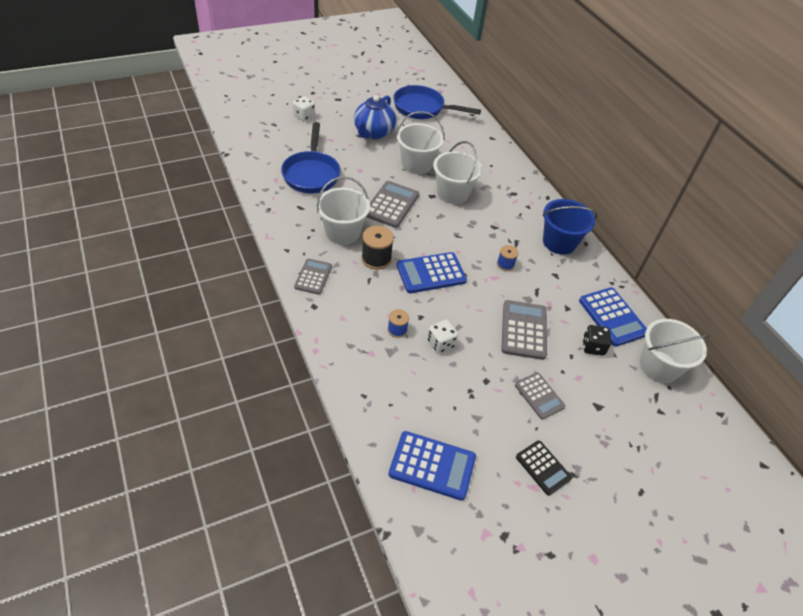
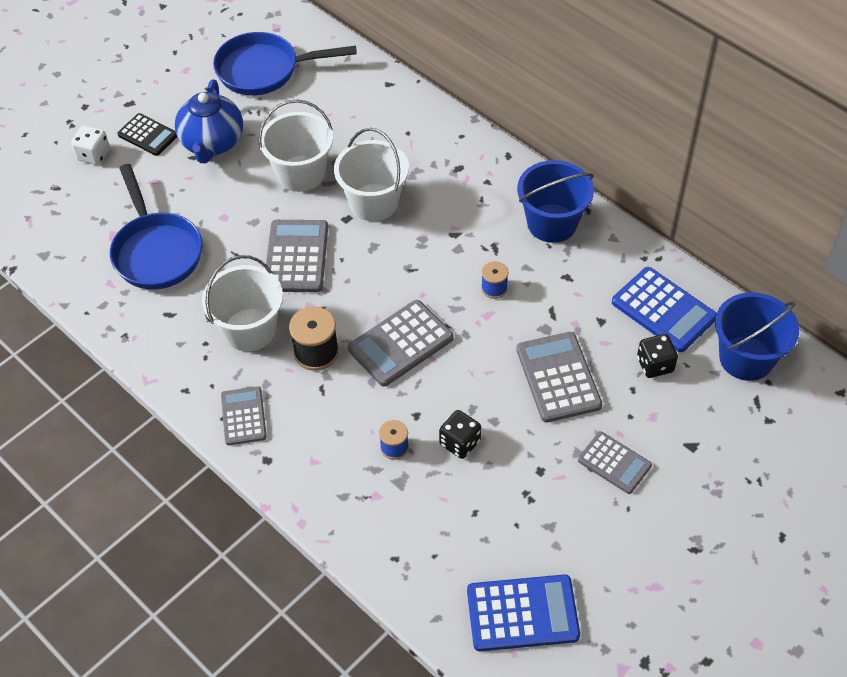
camera: 15 degrees left, 5 degrees up
(431, 273) = (400, 343): blue calculator -> grey calculator
(441, 343) = (460, 443): white dice -> black dice
(543, 468) = (656, 557): black calculator -> black calculator (148, 135)
(659, 366) = (746, 358): white bucket -> blue bucket

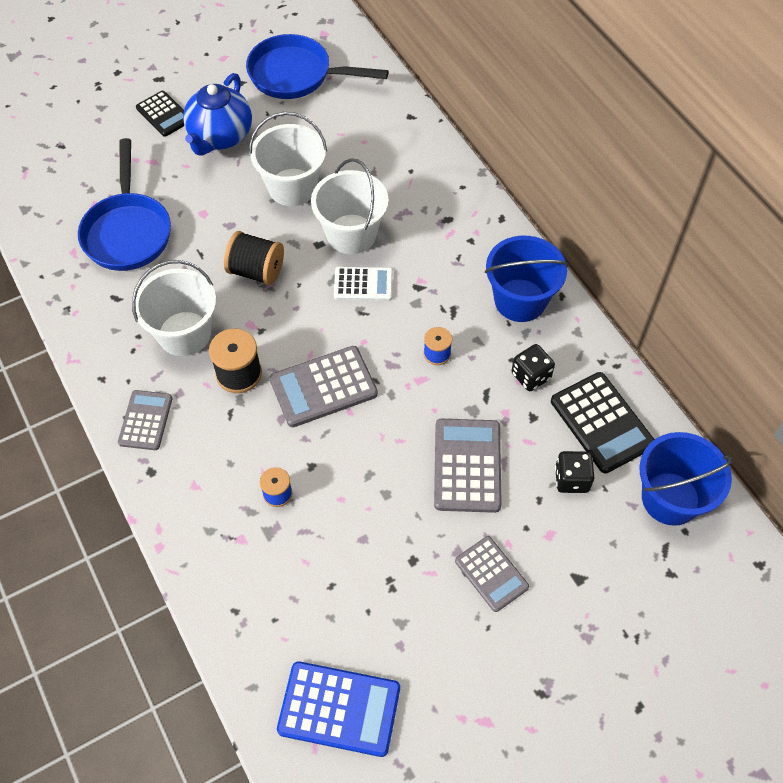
camera: 15 degrees right, 5 degrees up
(93, 155) = (107, 121): white dice -> none
(296, 257) = (256, 271): grey calculator -> black spool
(402, 244) = (363, 284): none -> white calculator
(460, 443) = (343, 507): black dice -> black dice (531, 376)
(663, 310) = (601, 423): blue calculator -> black calculator

